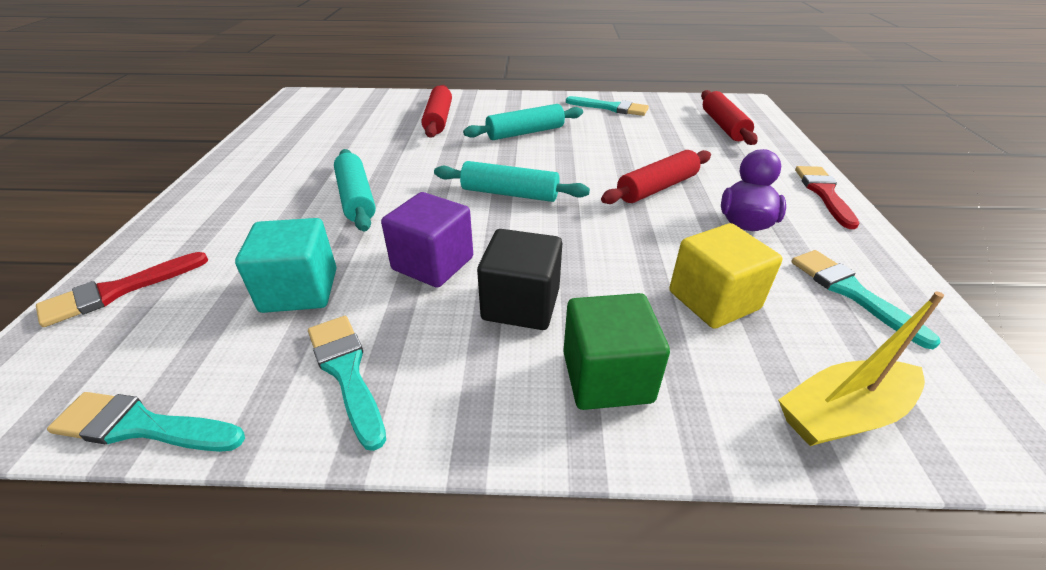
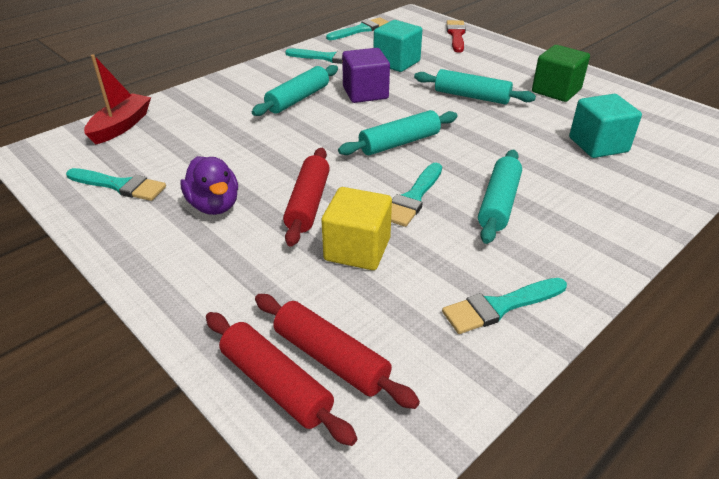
camera: 135 degrees right, 0 degrees up
(387, 127) = (598, 145): none -> turquoise cube
(438, 119) = (590, 174): red rolling pin -> red rolling pin (276, 384)
(521, 304) = (298, 99): black cube -> turquoise rolling pin
(572, 157) = (413, 198): none -> turquoise brush
(607, 377) = (230, 96): green cube -> green cube (556, 91)
(713, 300) = (204, 143): yellow cube -> yellow cube (357, 249)
(824, 193) = (155, 281): red brush -> none
(842, 414) = (121, 126): yellow boat -> red boat

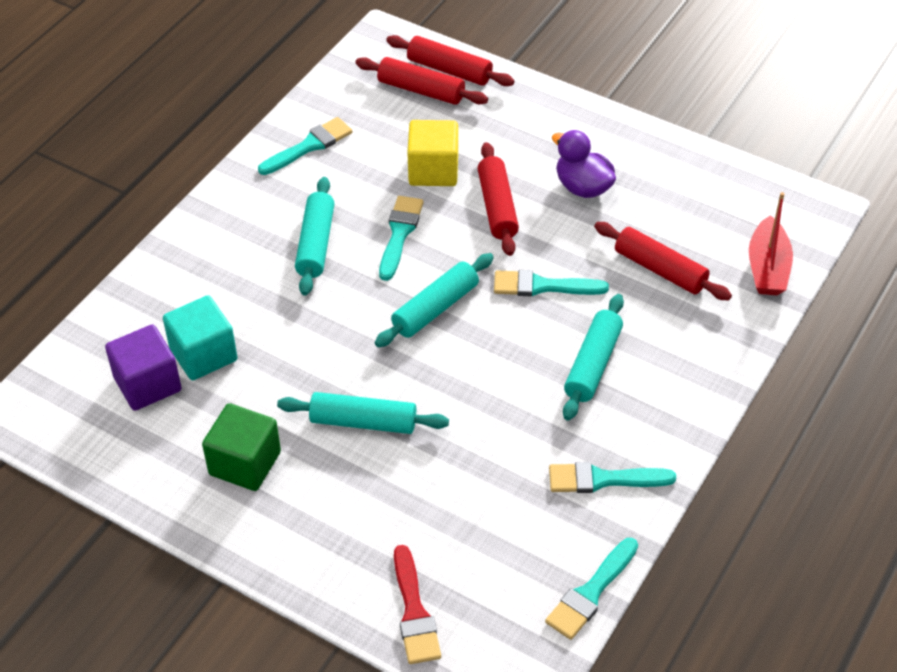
camera: 165 degrees right, 10 degrees up
(120, 185) = (689, 190): turquoise brush -> turquoise brush (542, 286)
(203, 138) = (660, 270): none -> red rolling pin
(365, 93) = (510, 398): purple cube -> purple cube (147, 384)
(396, 62) = (492, 490): turquoise cube -> none

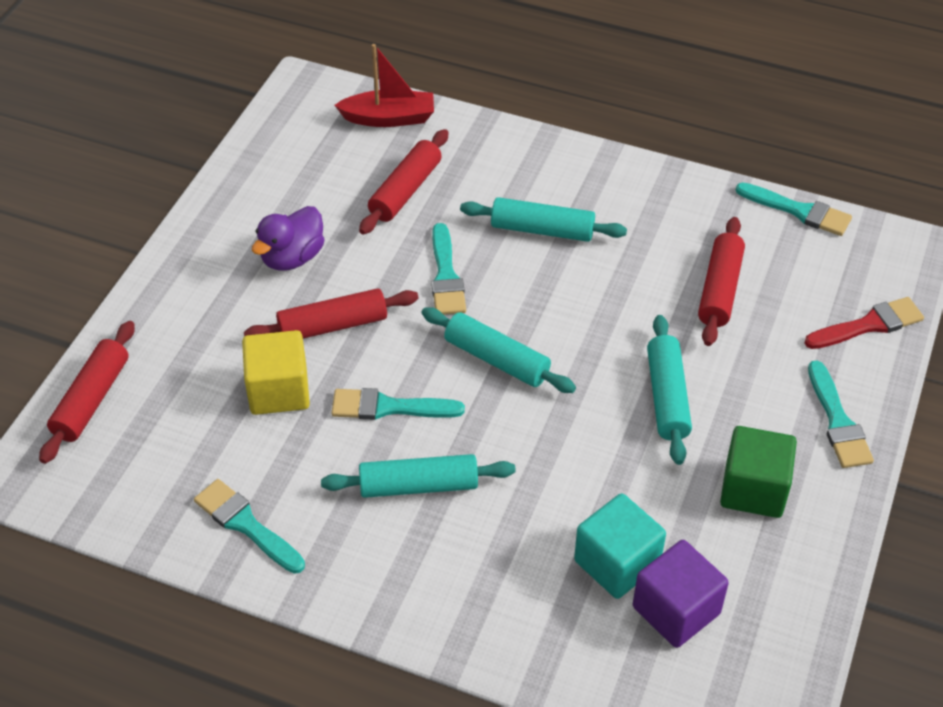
camera: 100 degrees left, 0 degrees up
(421, 90) = (132, 423): red rolling pin -> red rolling pin (720, 289)
(603, 479) = (677, 212): turquoise brush -> turquoise brush (838, 421)

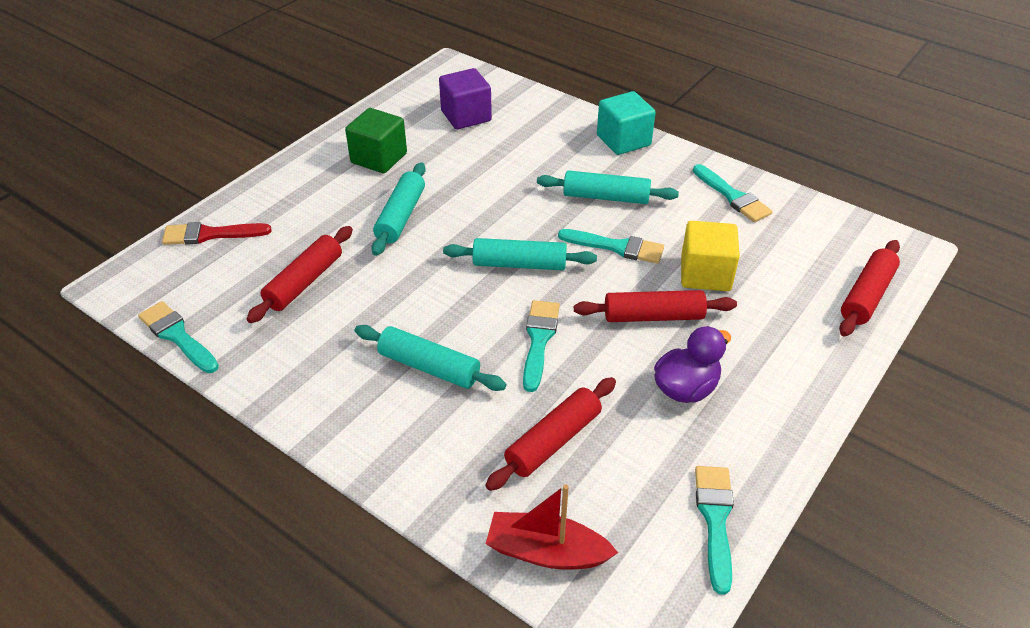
camera: 165 degrees left, 5 degrees down
(496, 359) = (519, 264): turquoise rolling pin -> turquoise rolling pin turned 45 degrees counterclockwise
(617, 563) = (489, 140): turquoise cube -> turquoise cube (623, 140)
(838, 421) = (291, 182): turquoise brush -> turquoise brush (715, 520)

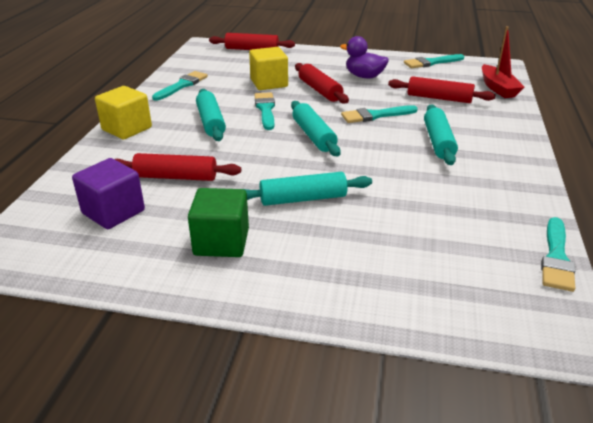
camera: 115 degrees left, 10 degrees down
(210, 234) = (433, 306): red brush -> none
(304, 282) = (426, 217): red rolling pin -> red rolling pin (176, 177)
(623, 140) = (127, 129): turquoise cube -> yellow cube

